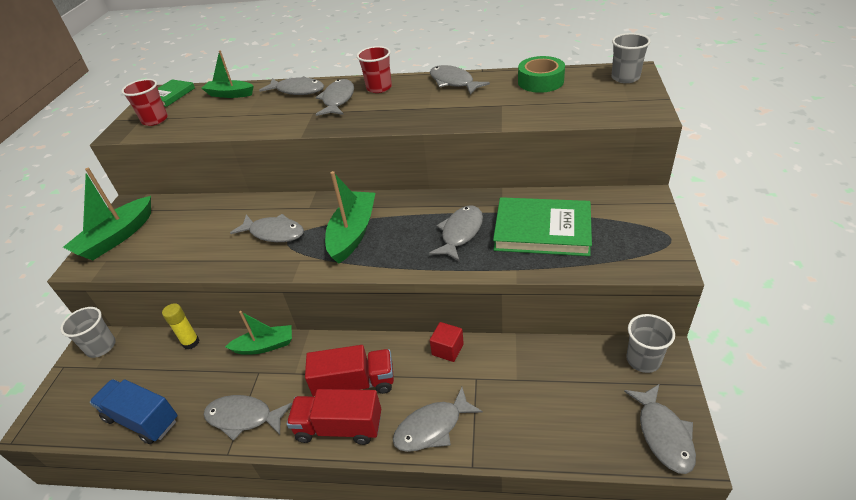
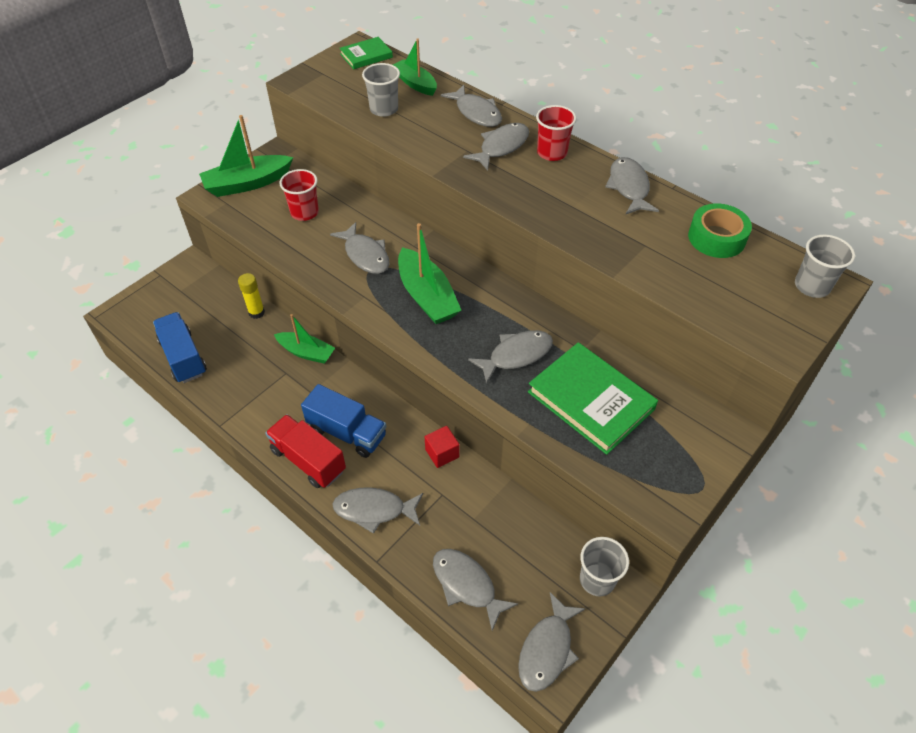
camera: 30 degrees right, 10 degrees up
(101, 347) = (194, 274): grey cup -> grey cup (384, 109)
(155, 120) = (332, 81): red cup -> red cup (304, 212)
(243, 418) = (249, 404): grey fish -> grey fish (466, 585)
(353, 233) = (427, 296): green boat -> green boat turned 105 degrees clockwise
(355, 383) = (347, 432): red truck -> blue truck

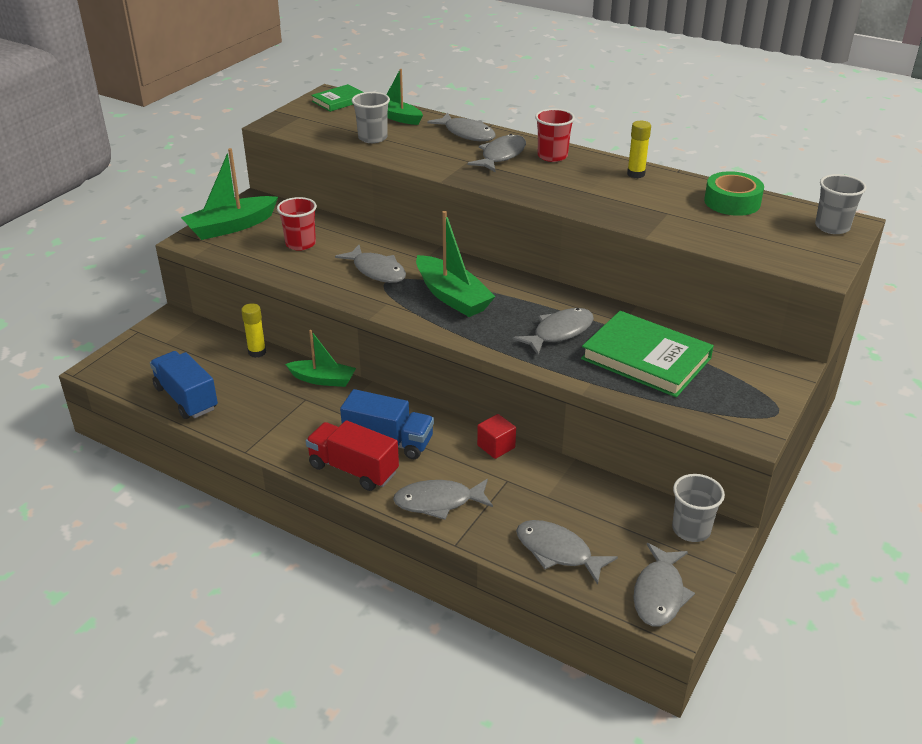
camera: 10 degrees left, 15 degrees down
(629, 187) = (636, 174): grey fish -> yellow glue stick

